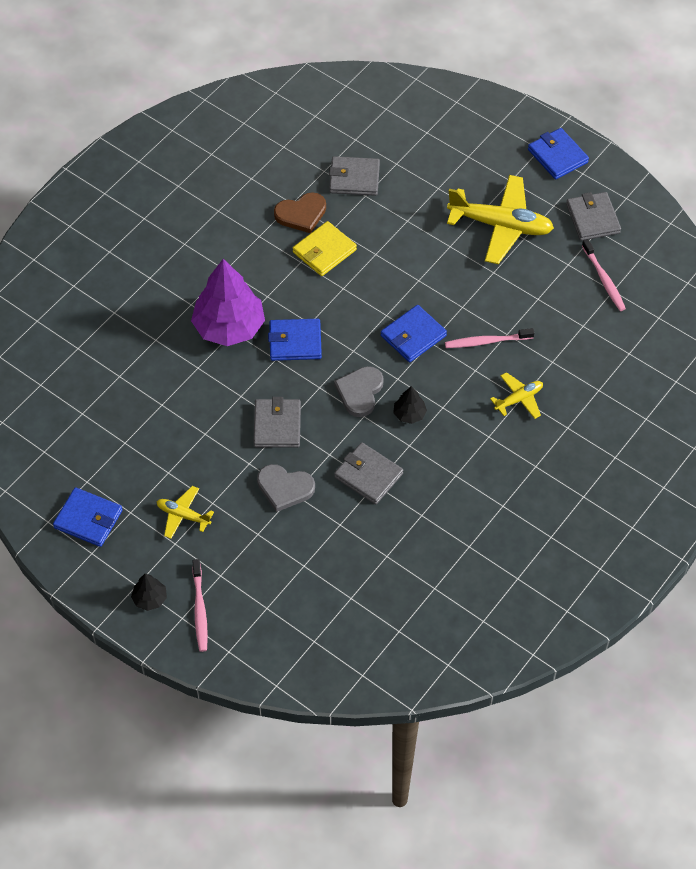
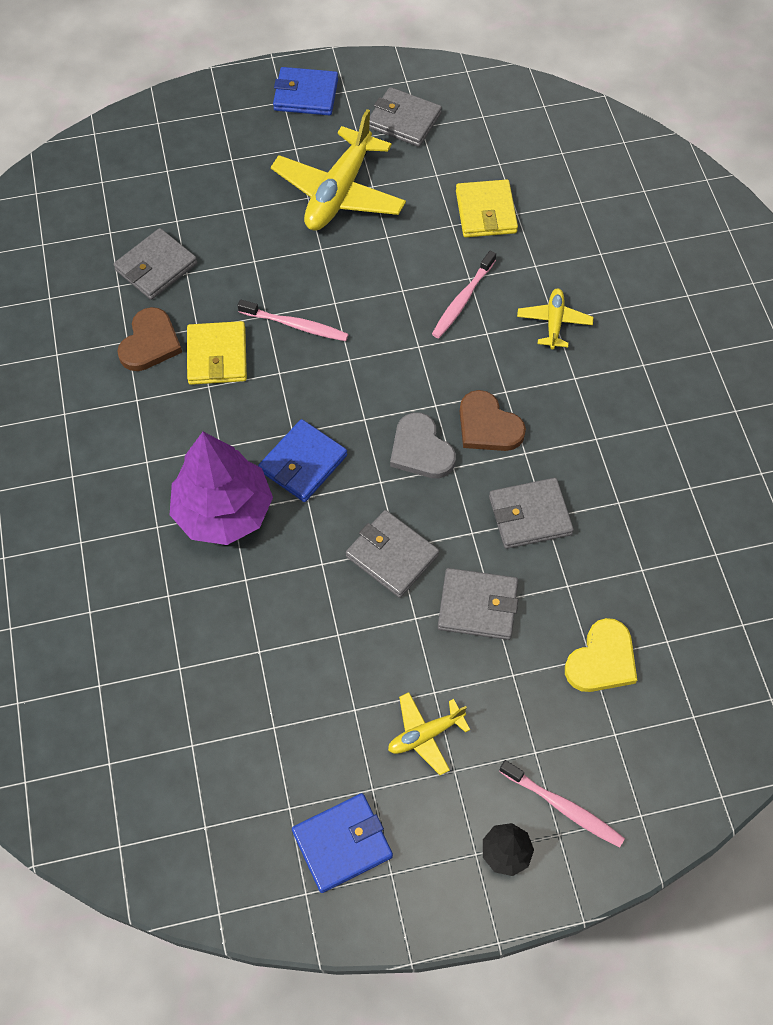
camera: 50 degrees left, 5 degrees up
(284, 488) = (477, 606): grey heart -> grey wallet
(307, 572) = (602, 660): none -> yellow heart
(409, 414) = (488, 426): black tree -> brown heart
(413, 336) = (397, 355): blue wallet -> none
(501, 226) = (339, 193): yellow plane -> yellow plane turned 150 degrees clockwise
(566, 309) = (486, 212): none -> yellow wallet
(604, 279) = (480, 161): pink toothbrush -> pink toothbrush (296, 325)

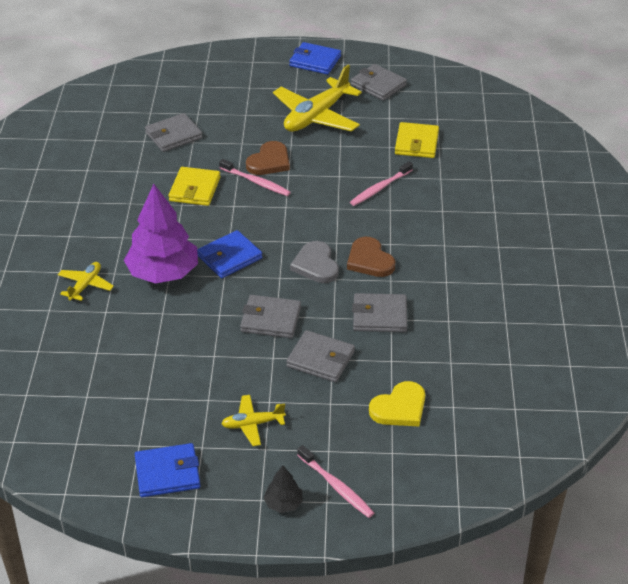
camera: 15 degrees right, 20 degrees down
(150, 343) = (152, 174): brown heart -> brown heart (269, 161)
(392, 556) = (270, 319): grey wallet -> grey wallet turned 45 degrees counterclockwise
(554, 322) = (441, 212): yellow plane -> yellow plane (85, 285)

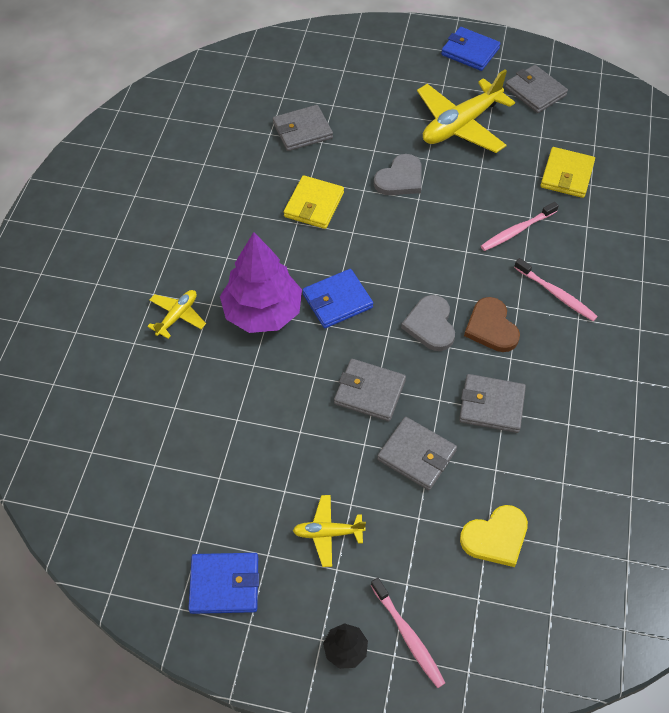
camera: 10 degrees right, 15 degrees up
(256, 182) = (381, 204): pink toothbrush -> pink toothbrush (556, 294)
(269, 161) = (400, 179): brown heart -> grey heart

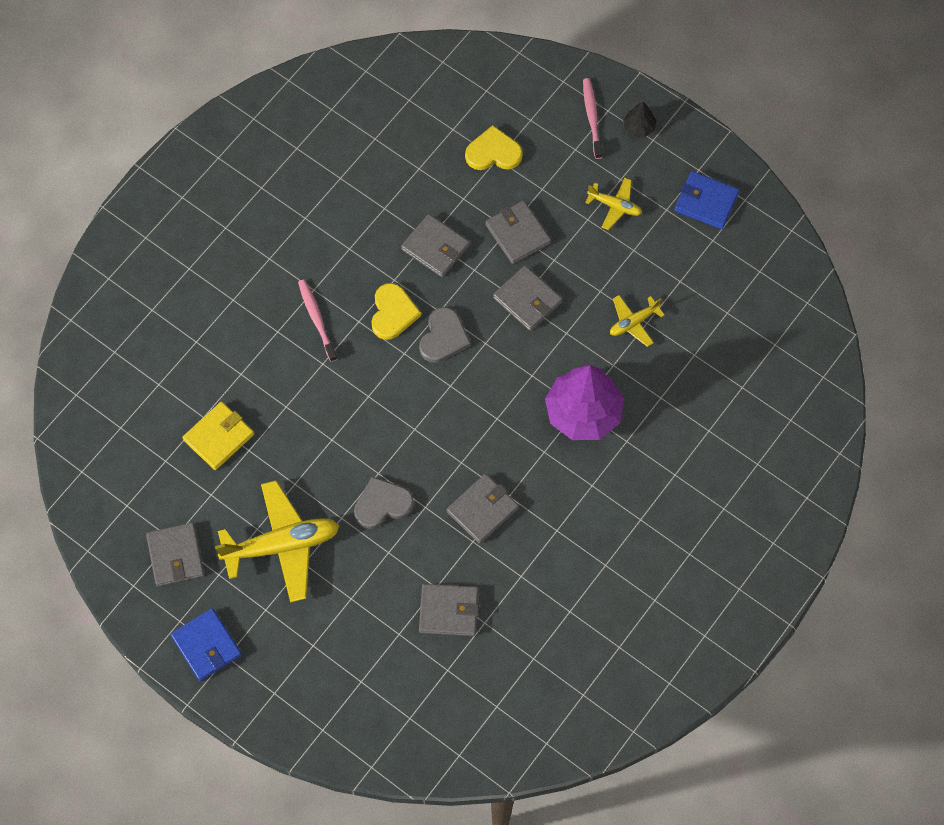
camera: 155 degrees left, 10 degrees up
(177, 316) = (661, 441): yellow plane -> yellow plane (633, 322)
(314, 205) = (482, 510): yellow wallet -> grey wallet
(337, 301) = (512, 395): blue wallet -> none
(491, 327) = (393, 313): brown heart -> yellow heart
(517, 231) = (308, 397): pink toothbrush -> none

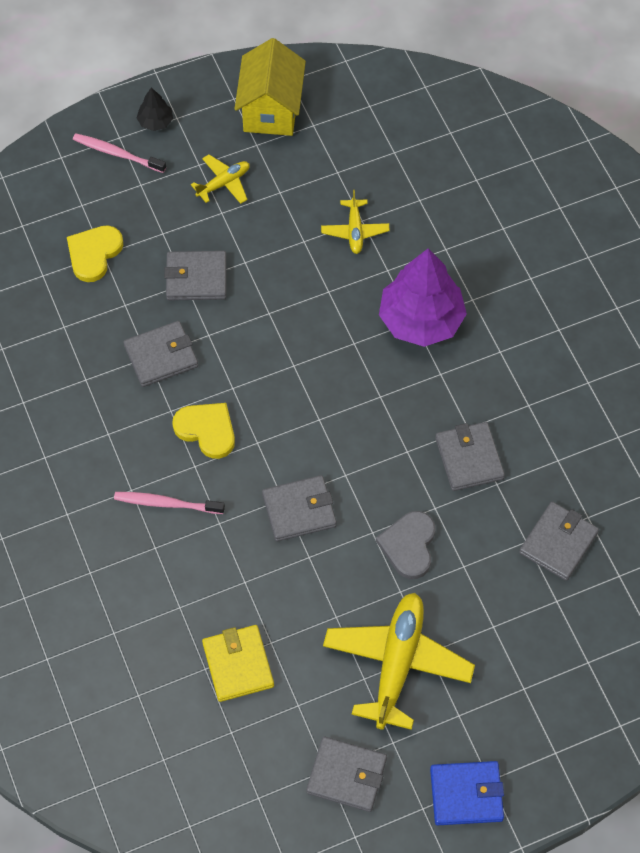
camera: 60 degrees left, 5 degrees down
(443, 337) = (263, 398): grey heart -> none
(527, 300) = (272, 306): grey wallet -> grey wallet (299, 510)
(706, 202) = (271, 110): blue wallet -> yellow house

